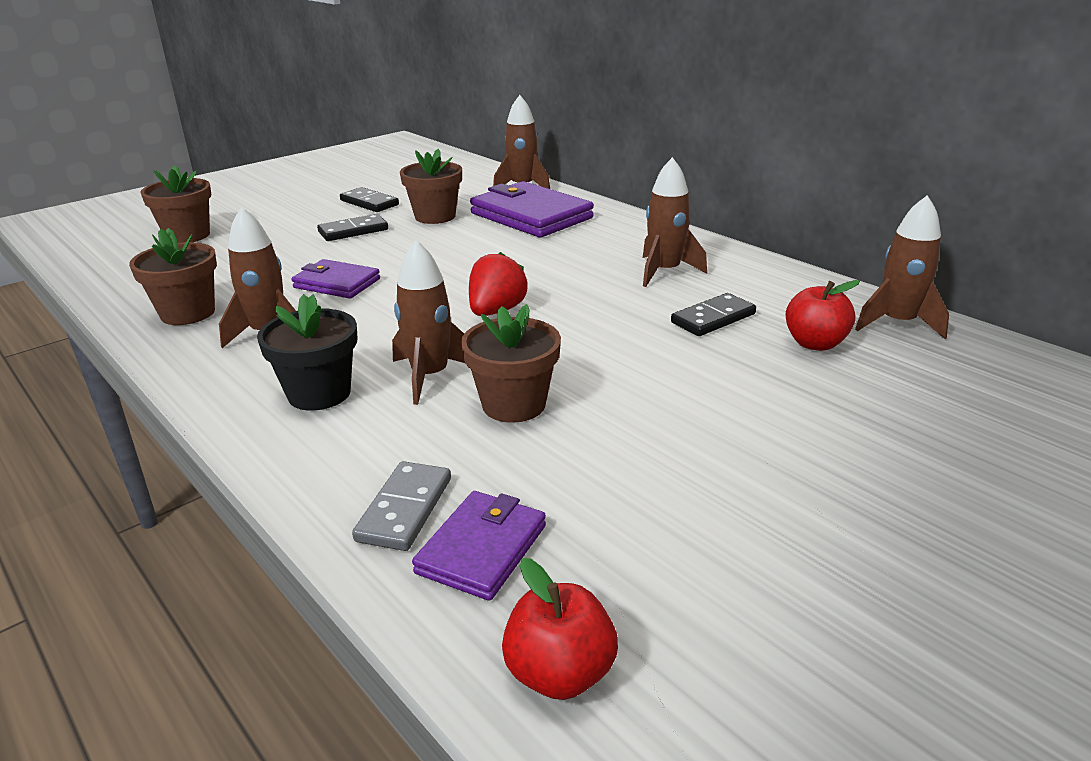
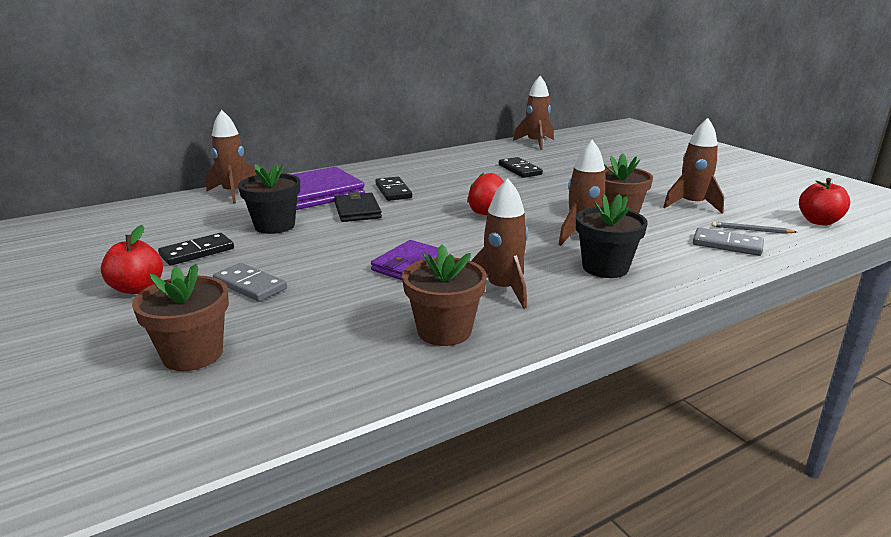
camera: 80 degrees left, 5 degrees down
(299, 231) = (250, 285): none -> grey domino
(353, 231) = (278, 259): black domino -> black domino (393, 191)
(435, 216) = (274, 226): brown flower pot -> black flower pot
(481, 549) = (751, 230): purple wallet -> grey pencil
(488, 242) = (357, 211): none -> black wallet
(665, 272) = (449, 172): brown rocket -> brown rocket (692, 205)
(815, 343) = (554, 157): red apple -> red apple (137, 288)

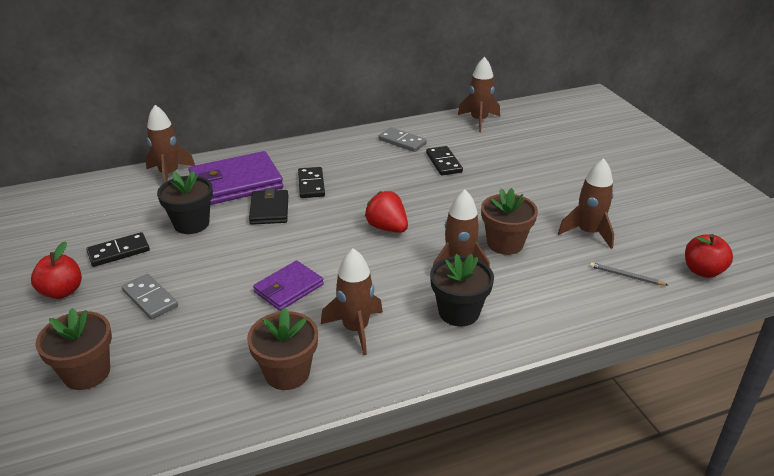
camera: 10 degrees right, 10 degrees up
(727, 245) = (590, 294): grey domino -> grey domino (402, 142)

